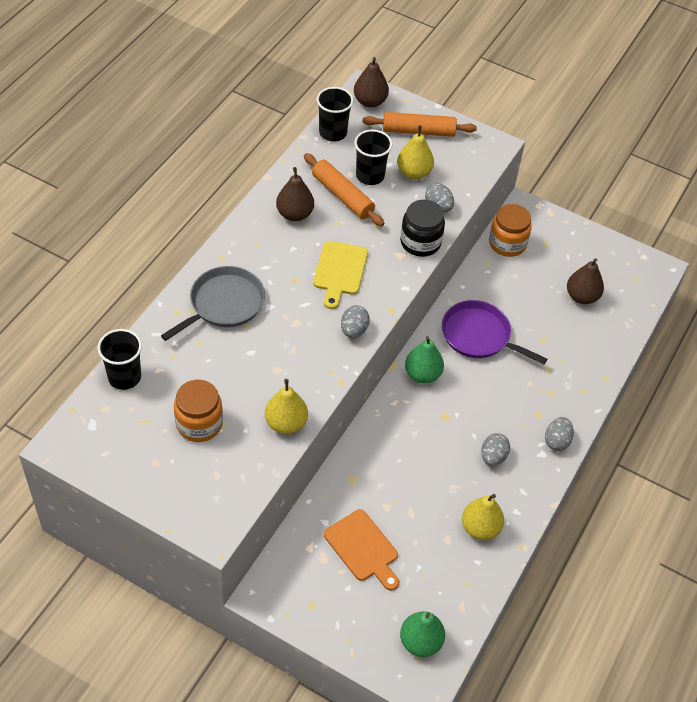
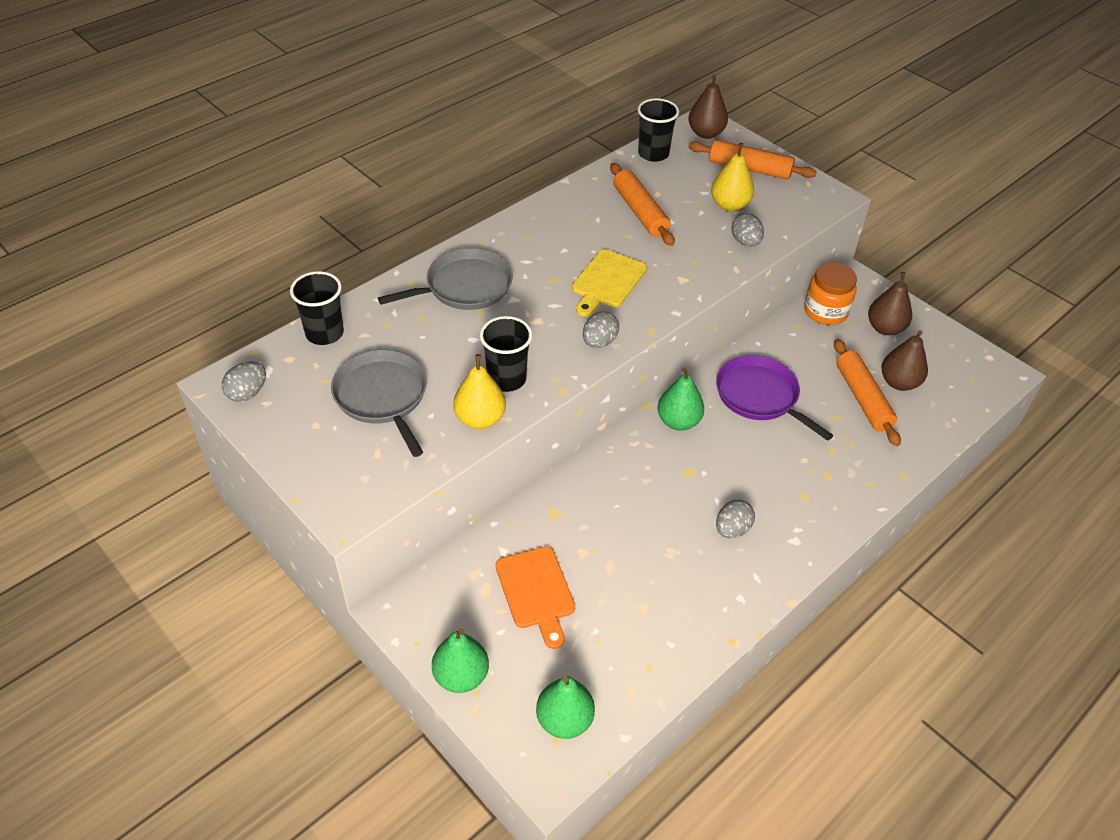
camera: 20 degrees right, 5 degrees down
(199, 424) = (382, 397): orange jar -> grey pan
(295, 214) = (580, 219): brown pear -> brown pear (885, 328)
(331, 631) = (461, 676): none -> green pear
(370, 176) = (678, 199): black cup -> black cup (506, 379)
(420, 242) = (711, 272): black jar -> none
(480, 528) = (688, 605): yellow pear -> none
(557, 441) = (818, 531): grey egg -> grey egg (247, 393)
(558, 318) = (862, 398): none -> orange rolling pin

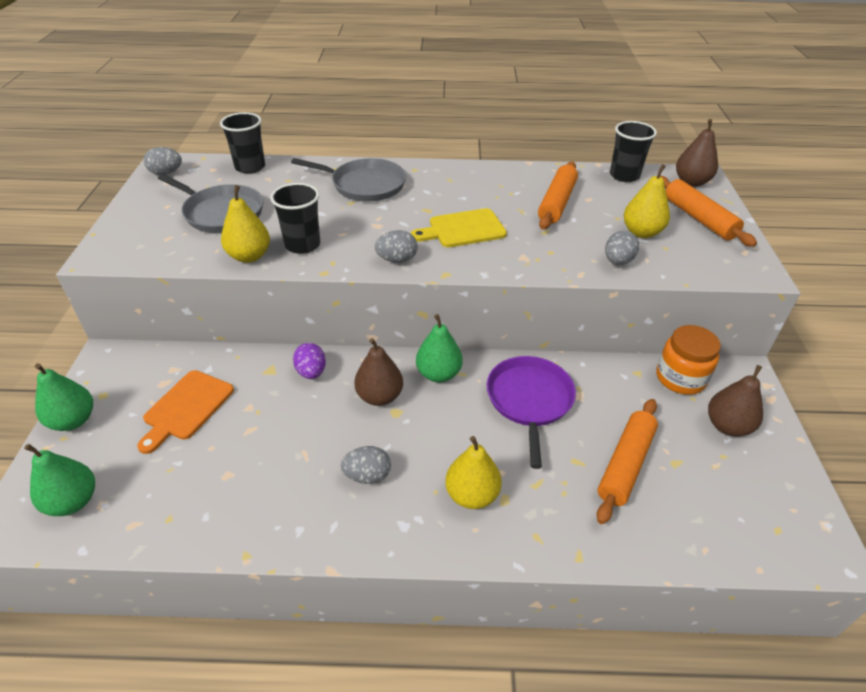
camera: 45 degrees right, 5 degrees down
(382, 397) = (221, 213): grey pan -> grey pan turned 105 degrees clockwise
(588, 490) = (311, 372): none -> purple egg
(807, 488) = (472, 495): none -> yellow pear
(899, 382) = (682, 477): brown pear -> brown pear (379, 396)

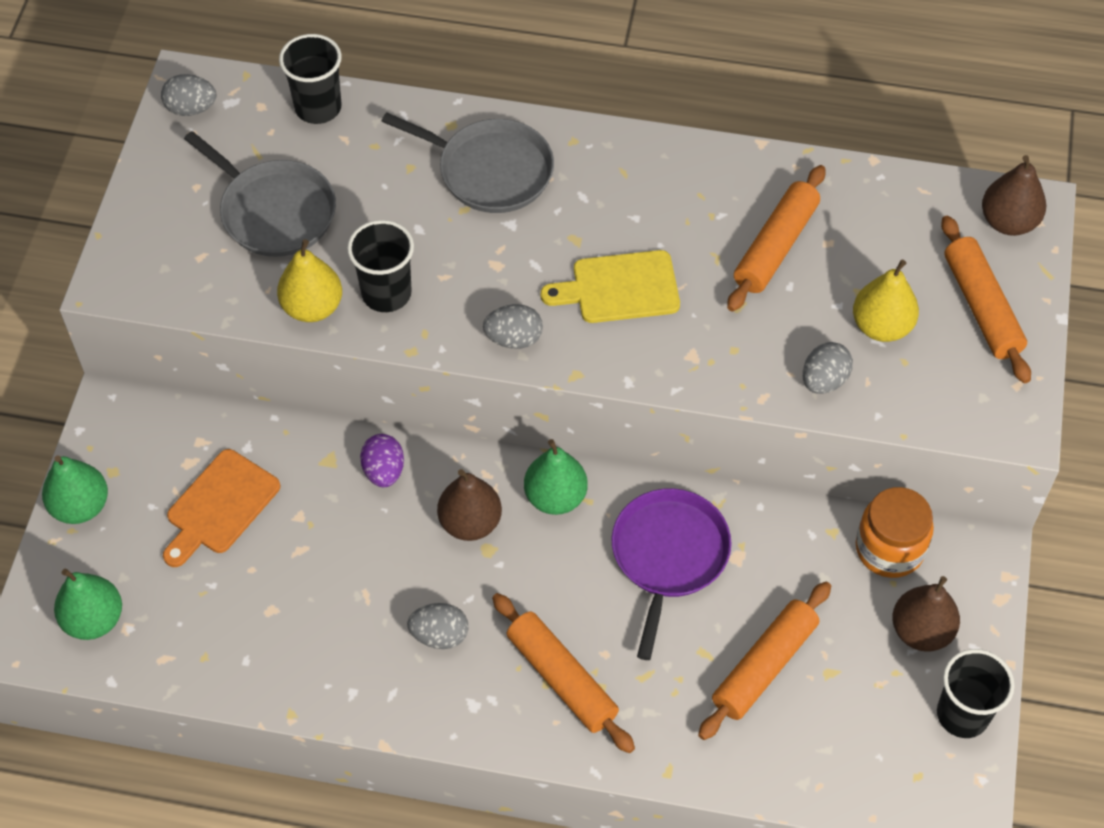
camera: 10 degrees right, 15 degrees up
(472, 495) = (561, 678): yellow pear -> orange rolling pin
(624, 176) = (905, 194): black cup -> black cup (962, 714)

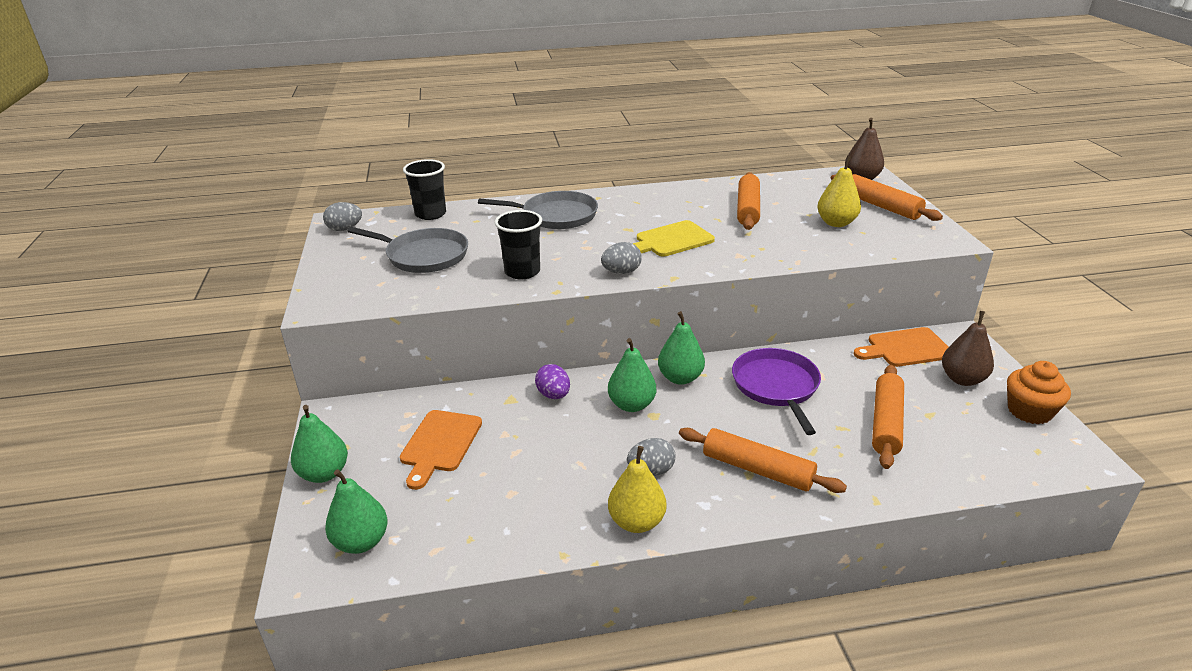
camera: 20 degrees left, 25 degrees down
(312, 307) = (474, 287): yellow pear -> yellow pear (636, 522)
(470, 522) = (631, 405): brown pear -> green pear
(824, 380) = (826, 248): grey egg -> none
(889, 549) = (905, 348): orange jar -> orange cutting board
(962, 714) = (1029, 411): black cup -> orange cupcake

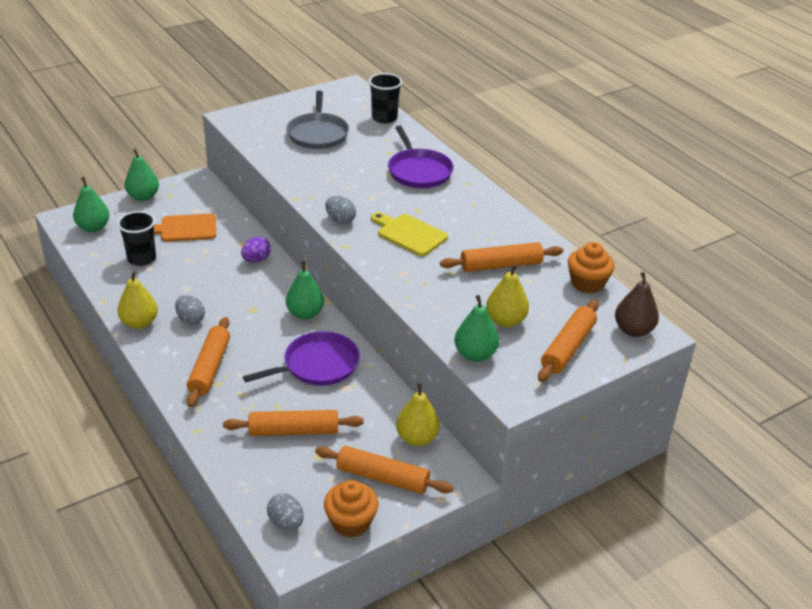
camera: 65 degrees right, 5 degrees up
(345, 229) = (339, 93): grey egg -> grey egg (286, 522)
(522, 272) = (316, 178): black cup -> black cup (142, 258)
(556, 215) = (418, 171): grey pan -> purple pan
(631, 405) = (260, 297): green pear -> green pear (475, 354)
(789, 181) = (587, 283): none -> orange cupcake
(905, 348) = (417, 438): orange cutting board -> yellow pear
(962, 379) = (382, 477): brown pear -> orange rolling pin

